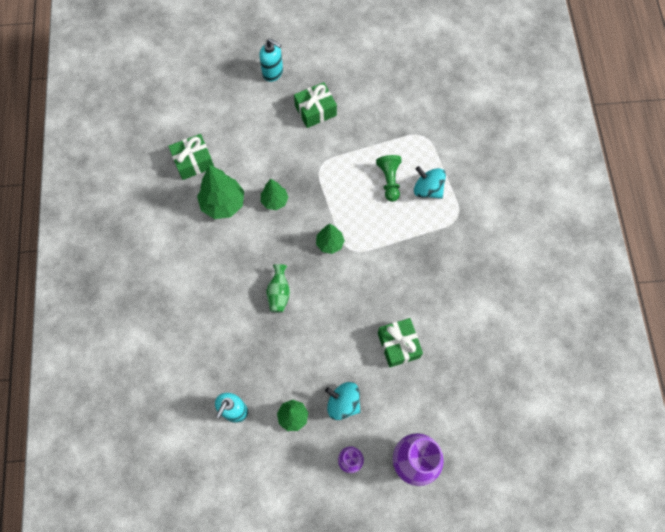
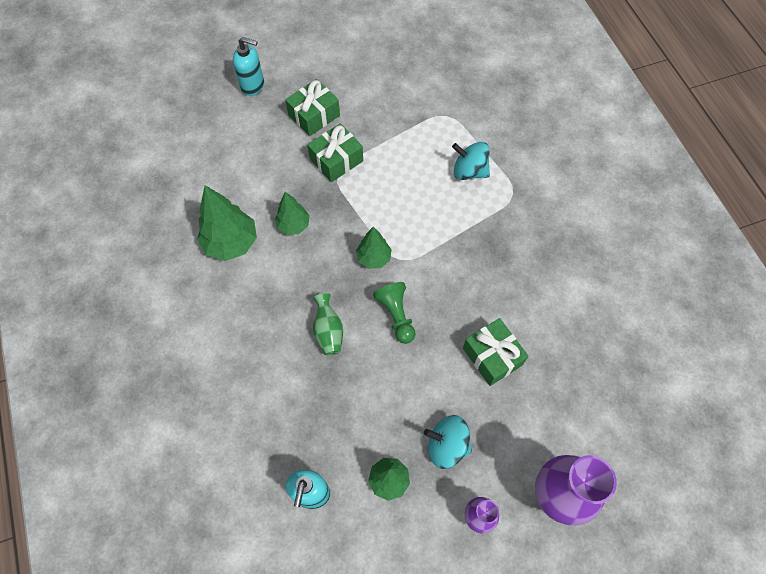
camera: 15 degrees left, 5 degrees down
(193, 161) = (182, 203): green gift -> green gift (336, 160)
(389, 180) = (422, 172): green pawn -> green pawn (396, 315)

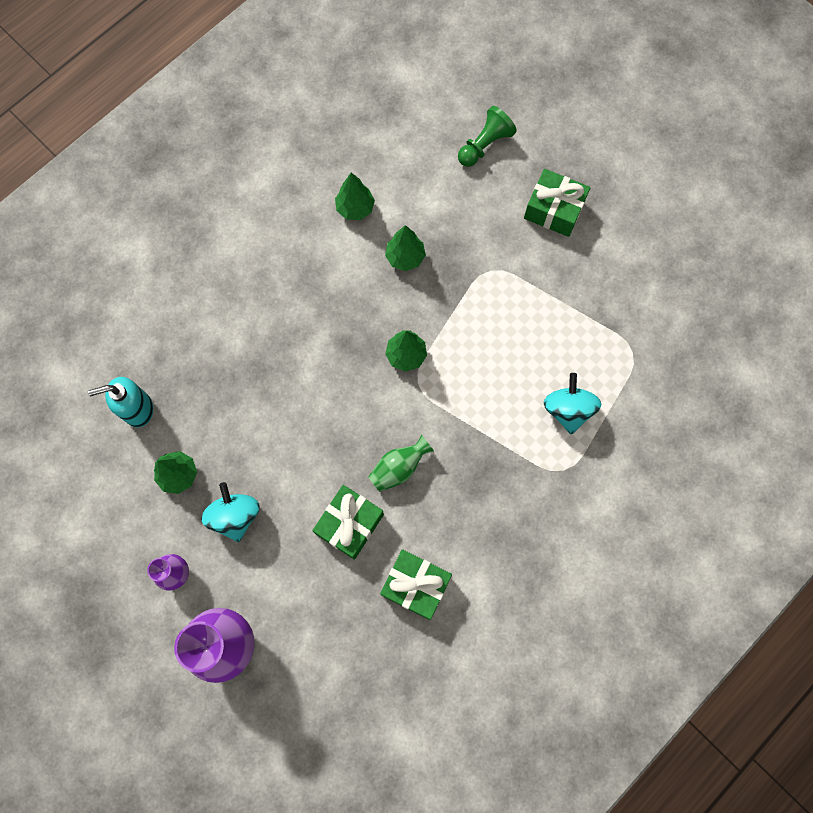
camera: 65 degrees right, 10 degrees up
(231, 243) = (355, 208): green tree -> green tree, size x0.60
(253, 86) = (558, 128): turquoise soap dispenser -> none
(328, 331) = (303, 349): green vase -> green vase (399, 468)
(336, 160) = (507, 261): green gift -> green gift (415, 585)
(396, 315) = (351, 407): green pawn -> green pawn (485, 145)

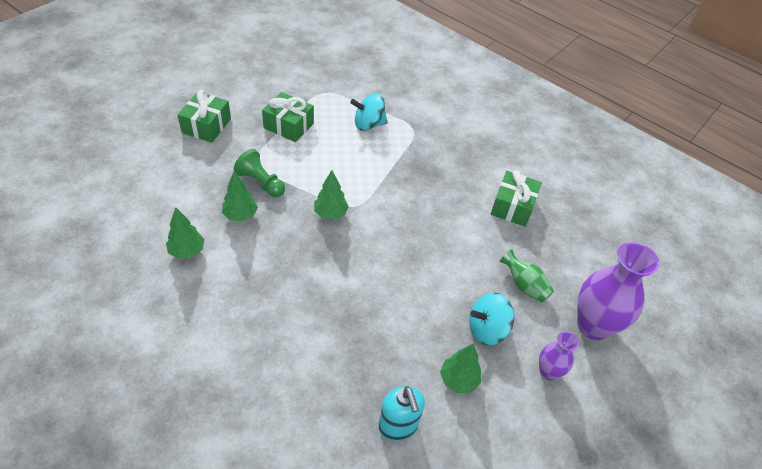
camera: 100 degrees left, 25 degrees down
(349, 524) = (476, 247): green gift -> green gift (288, 126)
(399, 468) = (425, 217): green vase -> green vase (524, 285)
(485, 145) = (138, 164): green pawn -> green pawn (261, 182)

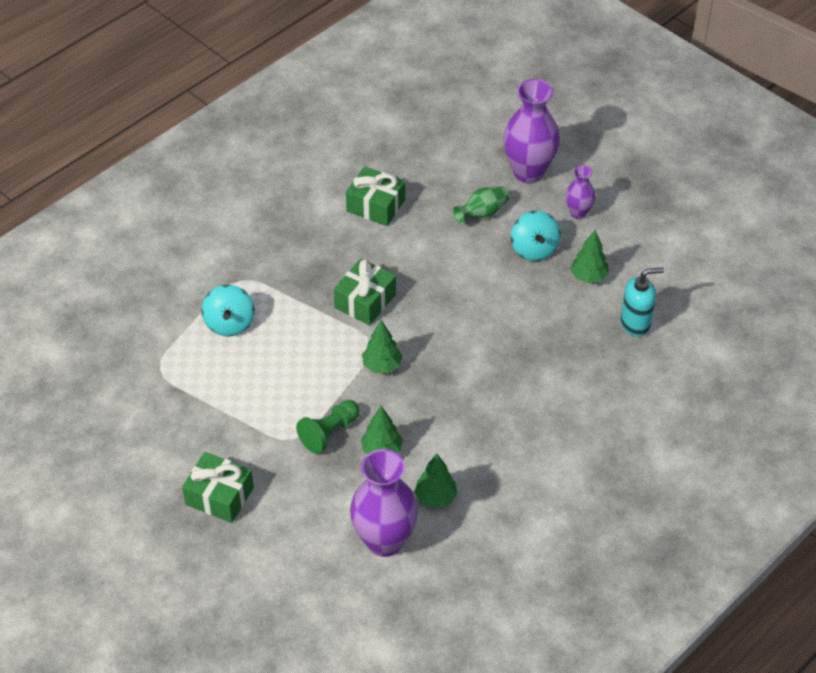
camera: 80 degrees left, 0 degrees up
(148, 218) = (384, 541): none -> purple vase
(288, 126) = (226, 406): green gift -> green gift (365, 301)

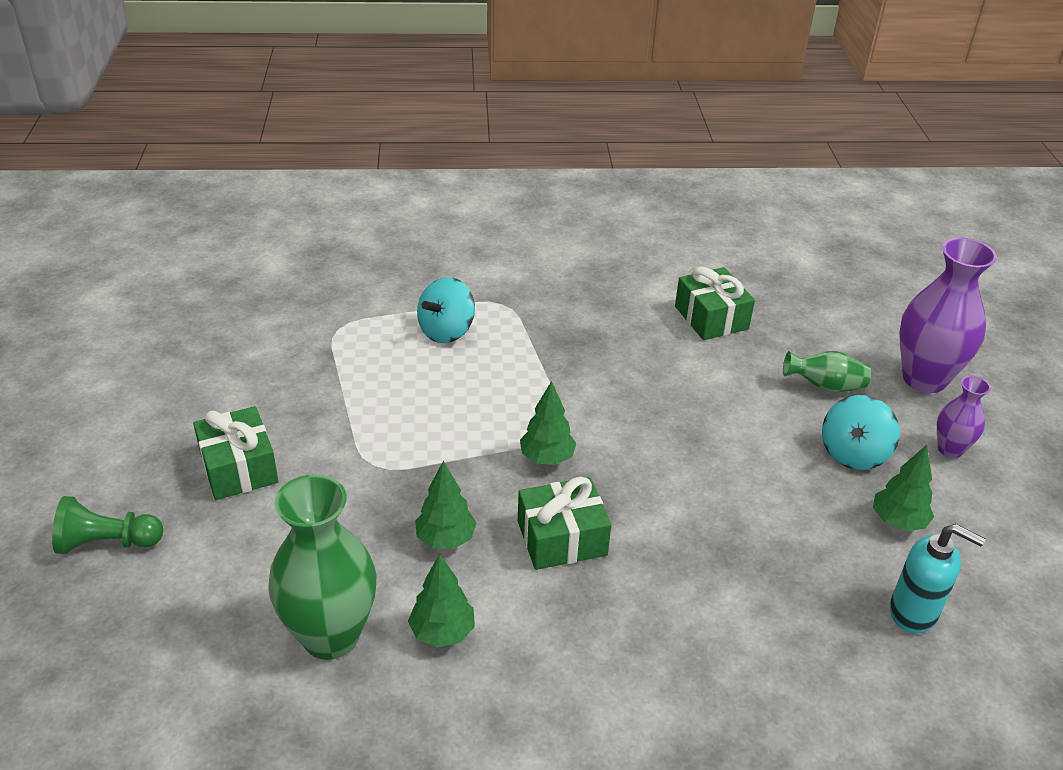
camera: 40 degrees right, 10 degrees down
(329, 433) = (415, 484): green pawn -> green pawn (107, 542)
(365, 301) = (601, 390): green gift -> green gift (562, 538)
(384, 541) = (331, 636): purple vase -> green vase

